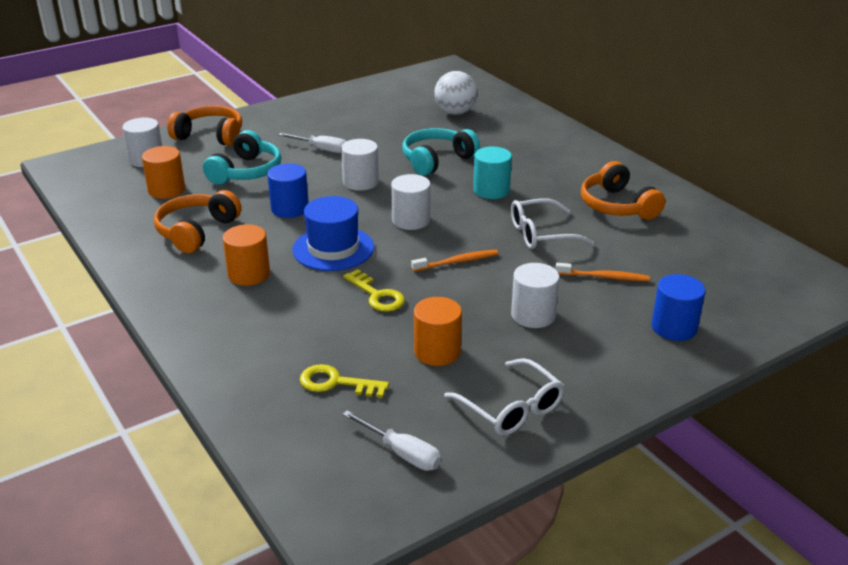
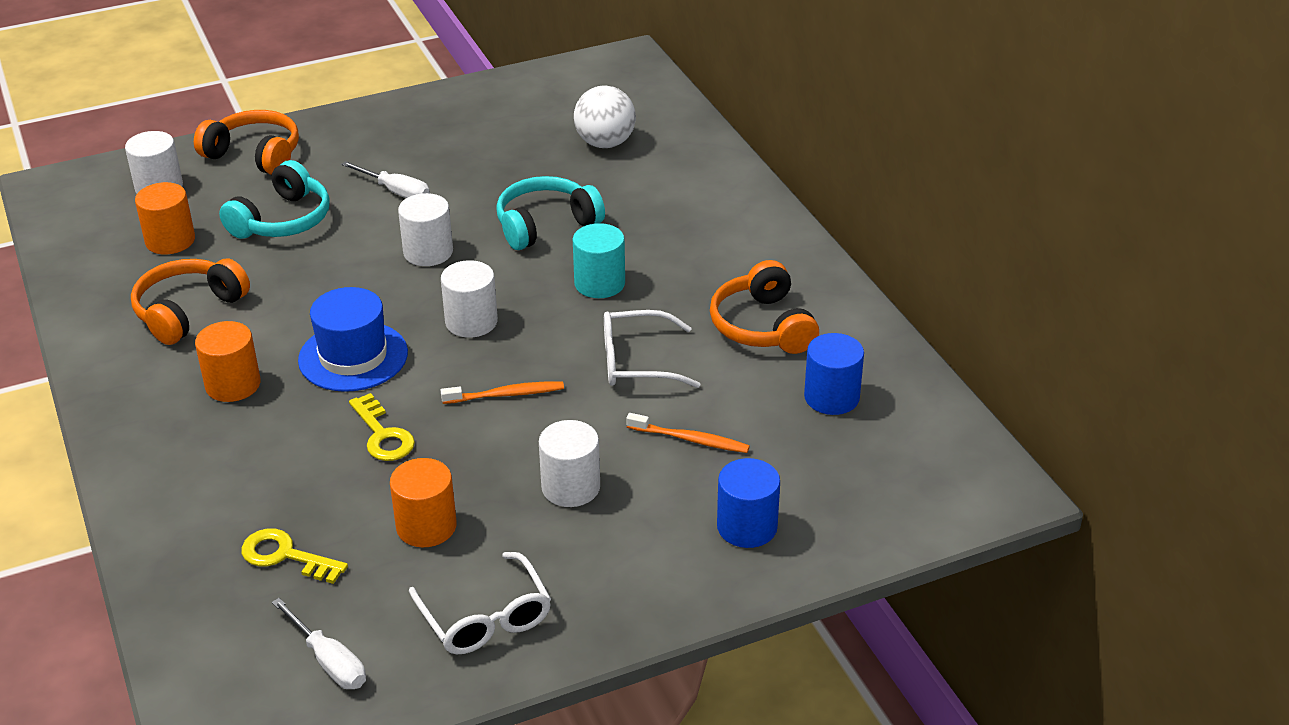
camera: 10 degrees right, 5 degrees up
(290, 208) = (319, 287): blue cylinder -> blue cylinder (831, 397)

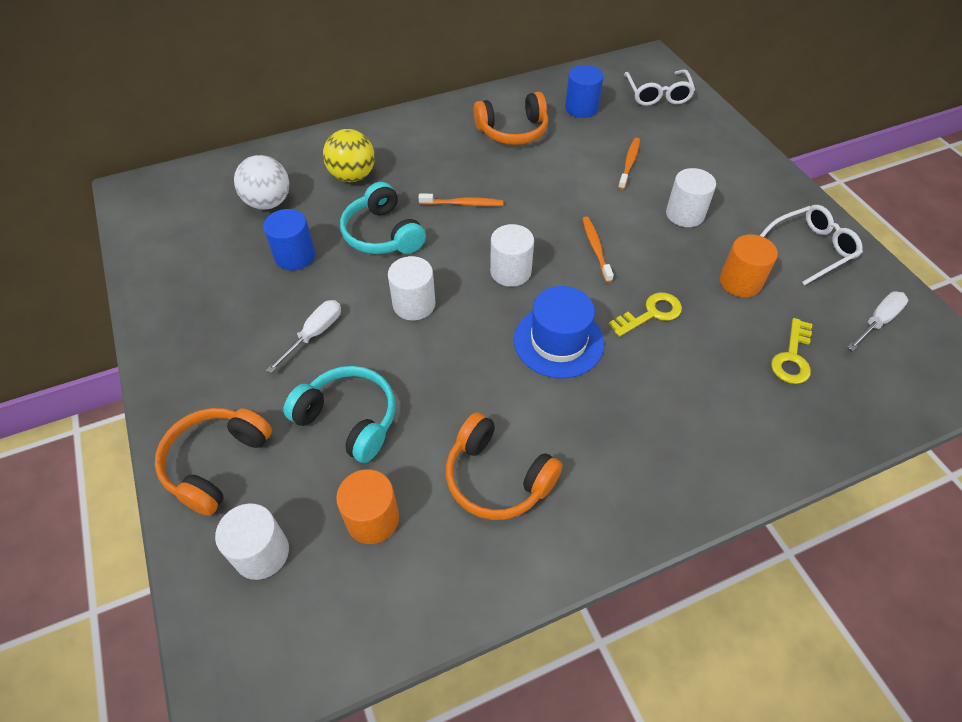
camera: 90 degrees left, 15 degrees up
(233, 385) = (603, 422): orange cylinder -> none
(599, 283) = (463, 204): turquoise cylinder -> orange toothbrush
(636, 362) = (554, 186): white glasses -> white glasses (658, 95)
(655, 196) = (352, 176): none -> yellow ball
(747, 527) = (701, 143): blue cylinder -> blue cylinder (295, 256)

